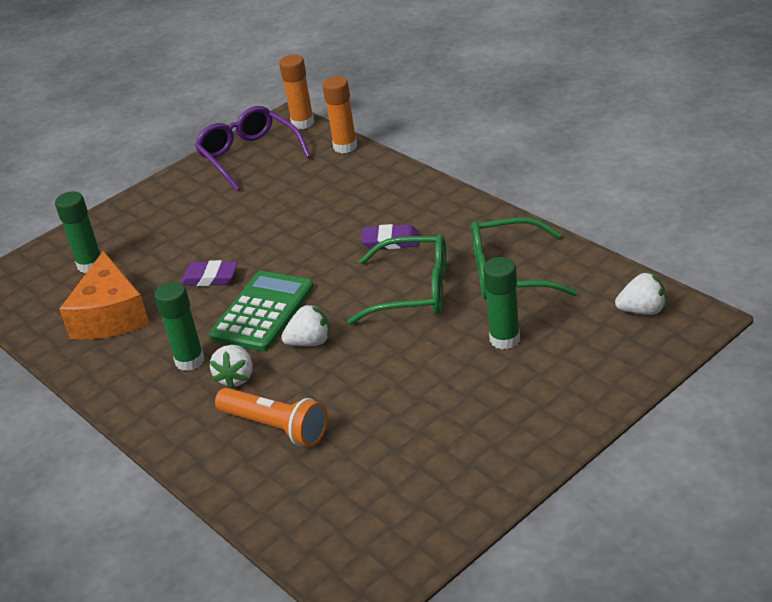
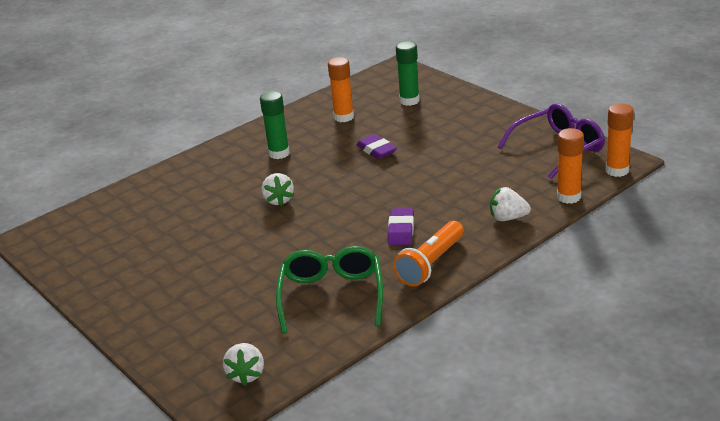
camera: 90 degrees right, 5 degrees down
(110, 316) = (344, 117): orange cheese -> orange glue stick
(210, 278) = (376, 150): purple eraser -> purple eraser turned 45 degrees counterclockwise
(236, 378) = (252, 173): white strawberry -> white strawberry (508, 218)
(263, 312) = (324, 177): green calculator -> none
(275, 427) = (192, 194): orange flashlight -> orange flashlight (431, 264)
(414, 291) = (324, 245): green glasses -> none
(505, 339) = (241, 293): green glue stick -> none

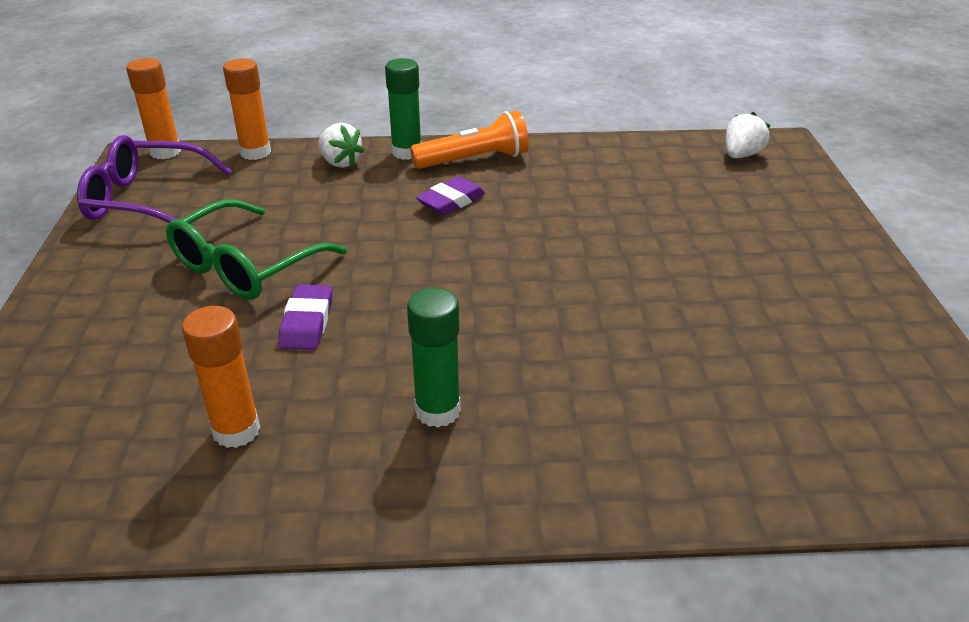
camera: 145 degrees left, 5 degrees up
(278, 200) = (536, 316): white strawberry -> none
(331, 295) = (600, 177): green glasses -> green glasses (245, 266)
(409, 101) = (98, 396): green glue stick -> green glue stick (407, 152)

